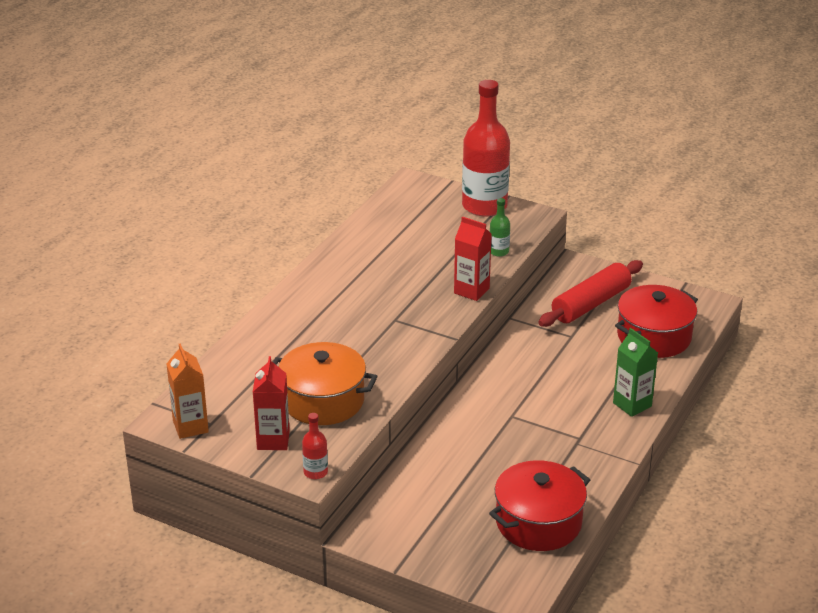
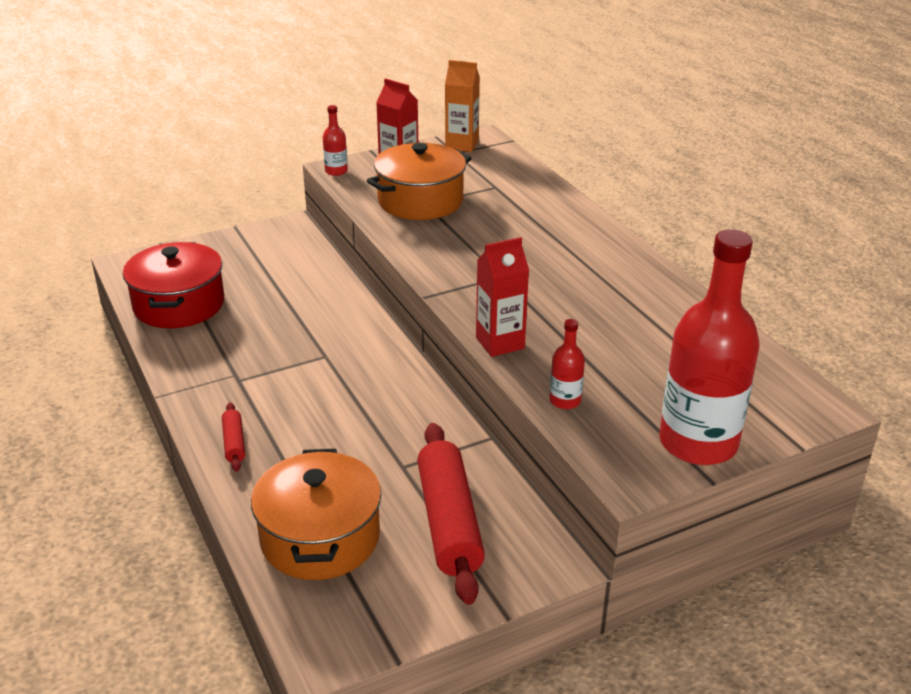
camera: 125 degrees right, 0 degrees up
(499, 251) = (565, 401): green bottle -> red bottle
(632, 405) = (234, 443): green carton -> red rolling pin
(654, 337) = (320, 538): red pot -> orange pot

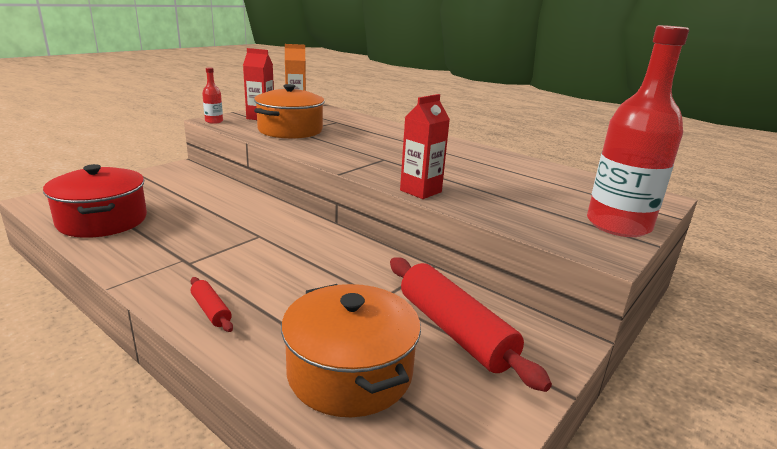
camera: 25 degrees left, 10 degrees down
(565, 401) = (503, 216): red bottle -> none

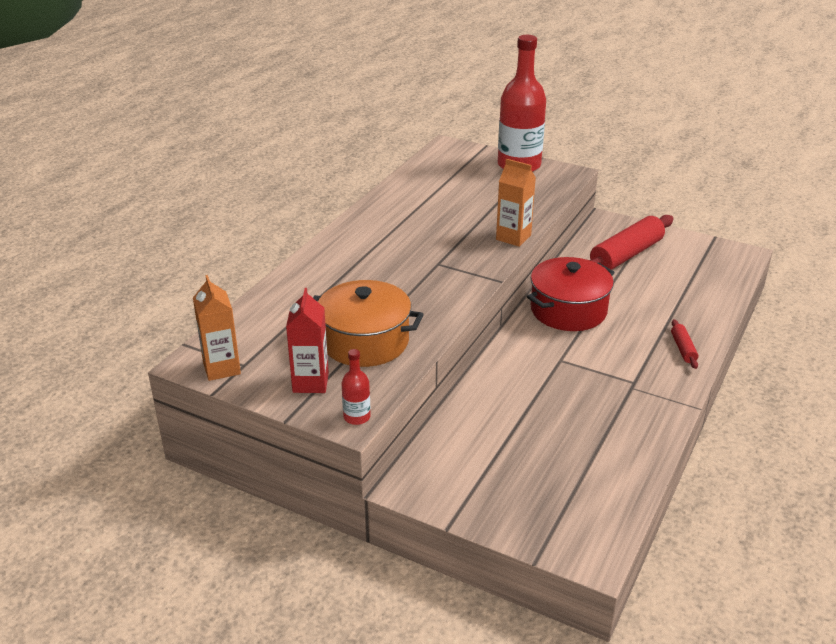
camera: 100 degrees left, 10 degrees up
(102, 220) = (602, 472): red pot -> red pot (568, 310)
(211, 310) = (683, 349): red rolling pin -> red rolling pin turned 45 degrees counterclockwise
(350, 372) = (693, 284): orange pot -> none
(420, 191) = (513, 237): red carton -> orange carton

